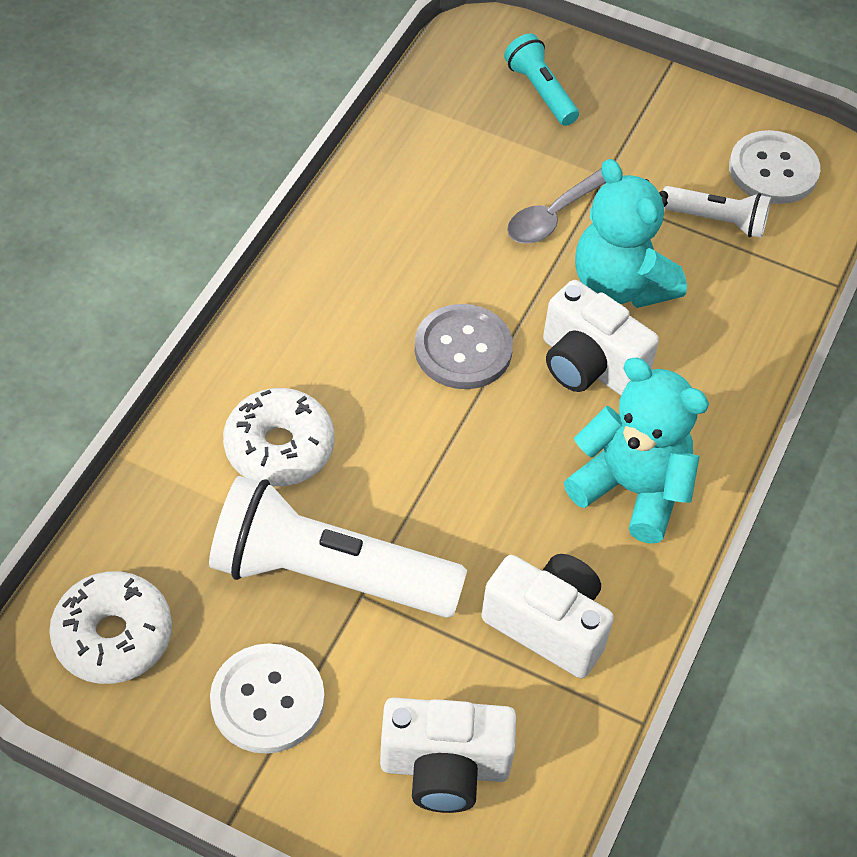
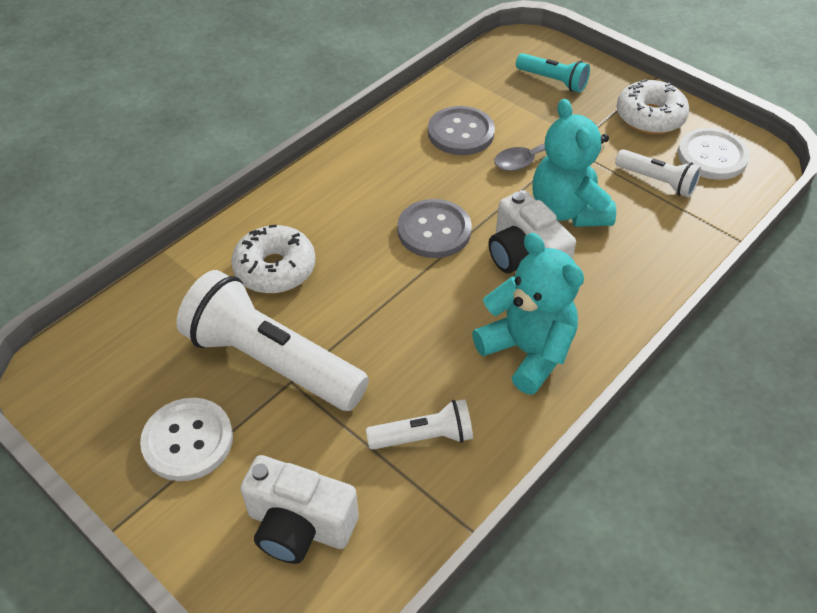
camera: 20 degrees right, 5 degrees down
(113, 636) = (101, 369): white donut -> white donut (650, 117)
(446, 196) = (461, 133): none -> grey button
(540, 91) = (553, 81): turquoise flashlight -> turquoise flashlight turned 135 degrees clockwise
(548, 625) = (424, 437): white camera -> white flashlight

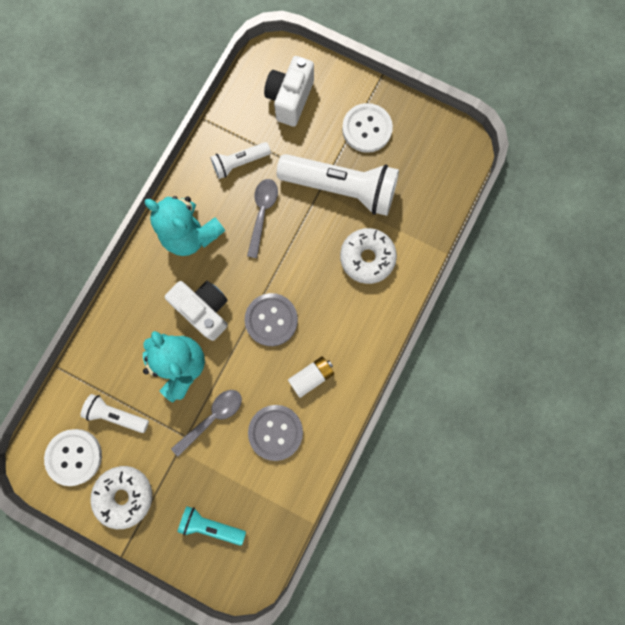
camera: 165 degrees right, 30 degrees up
(299, 526) = (290, 99): white camera -> white camera turned 75 degrees counterclockwise
(401, 169) = (311, 377): none -> white battery
(408, 355) = (262, 214): none -> grey spoon

